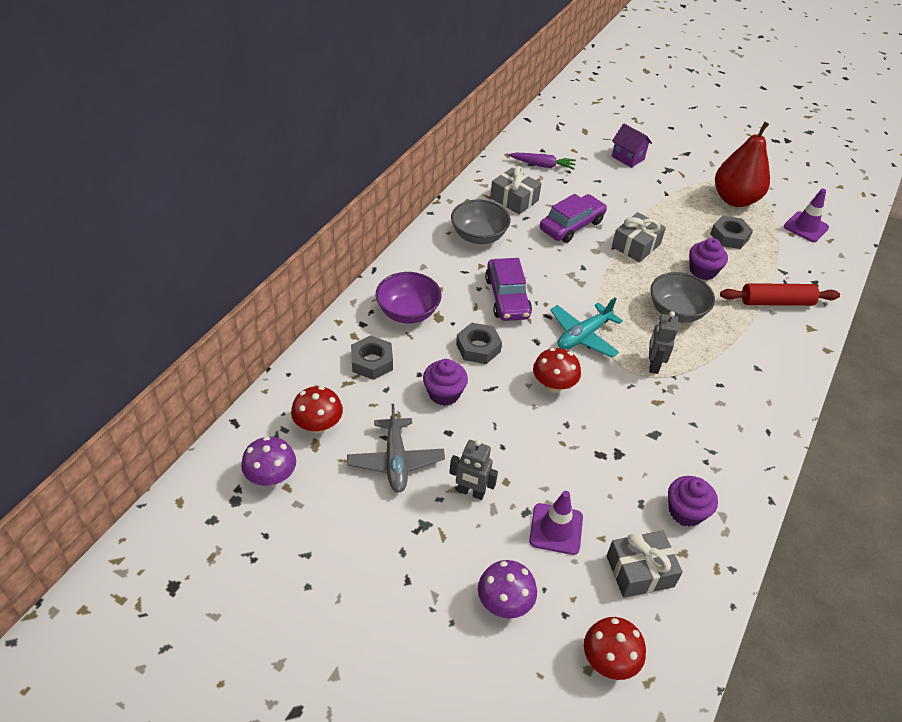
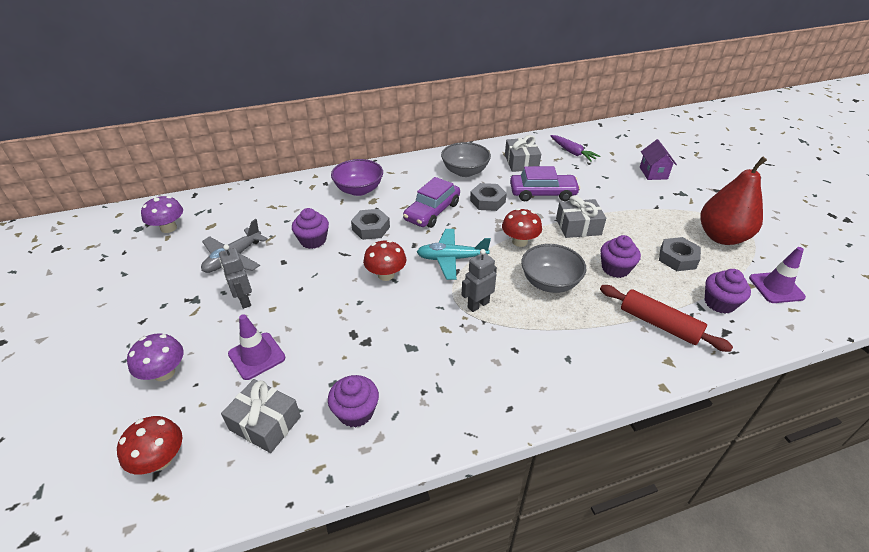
camera: 45 degrees right, 5 degrees down
(318, 425) = (226, 218): red mushroom -> red mushroom (519, 241)
(372, 362) = (300, 203): grey nut -> grey nut (487, 201)
(790, 261) = (719, 303): none -> purple cupcake

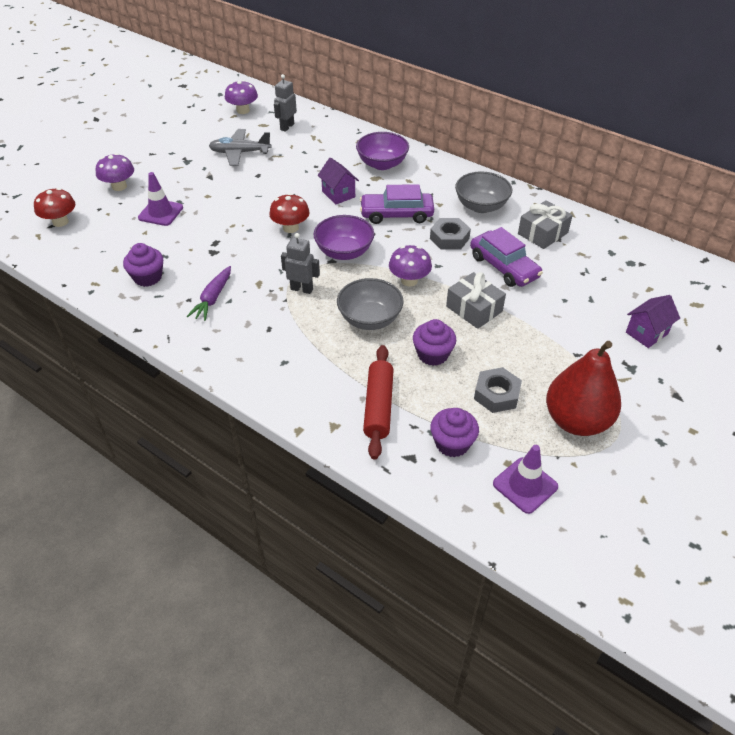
camera: 55 degrees right, 5 degrees up
(244, 300) = (204, 180): grey robot -> grey robot (287, 127)
(265, 423) = (111, 245): grey gift -> none
(313, 240) = (294, 175): purple cupcake -> none
(371, 228) = (338, 194): grey nut -> purple house
(451, 259) = (344, 252): turquoise plane -> purple bowl
(519, 241) = (409, 280): red mushroom -> purple mushroom
(572, 152) = (610, 260): purple carrot -> purple carrot (213, 298)

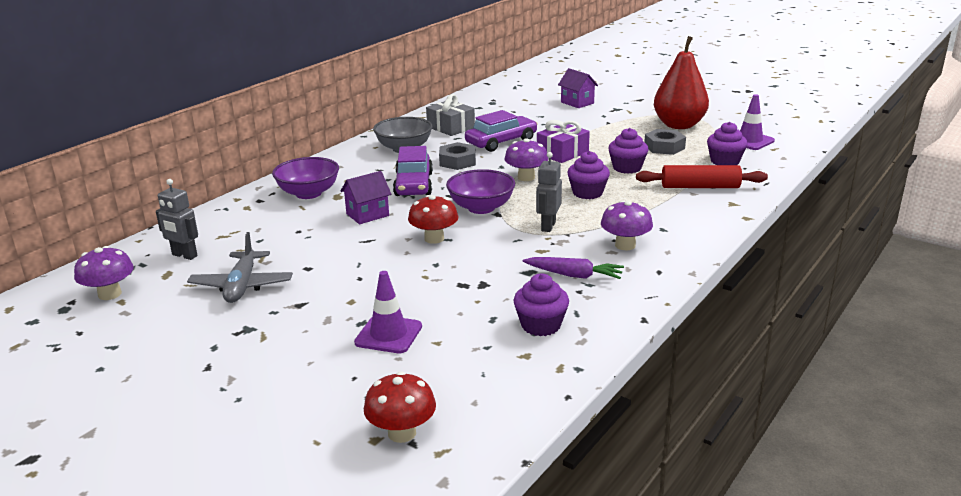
camera: 90 degrees left, 20 degrees down
(119, 186) = (304, 386): purple mushroom -> purple mushroom (625, 245)
(370, 319) = (587, 193): grey bowl -> purple cupcake
(474, 309) = (562, 153): grey gift -> purple gift

